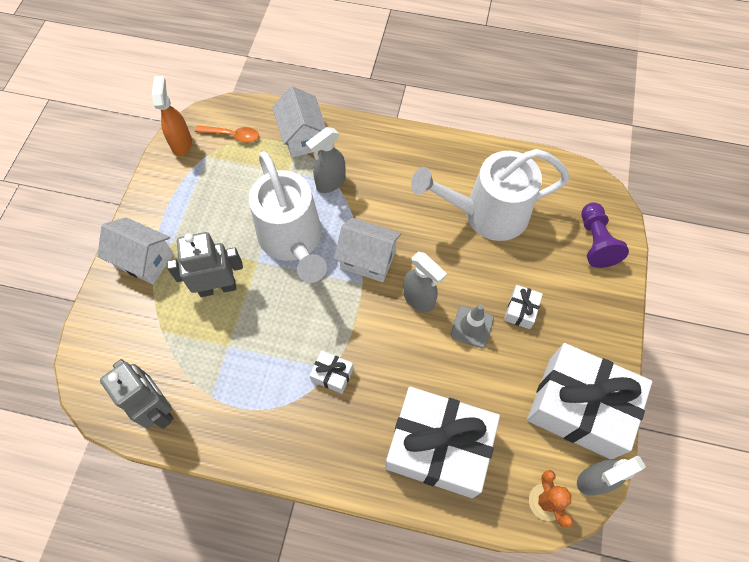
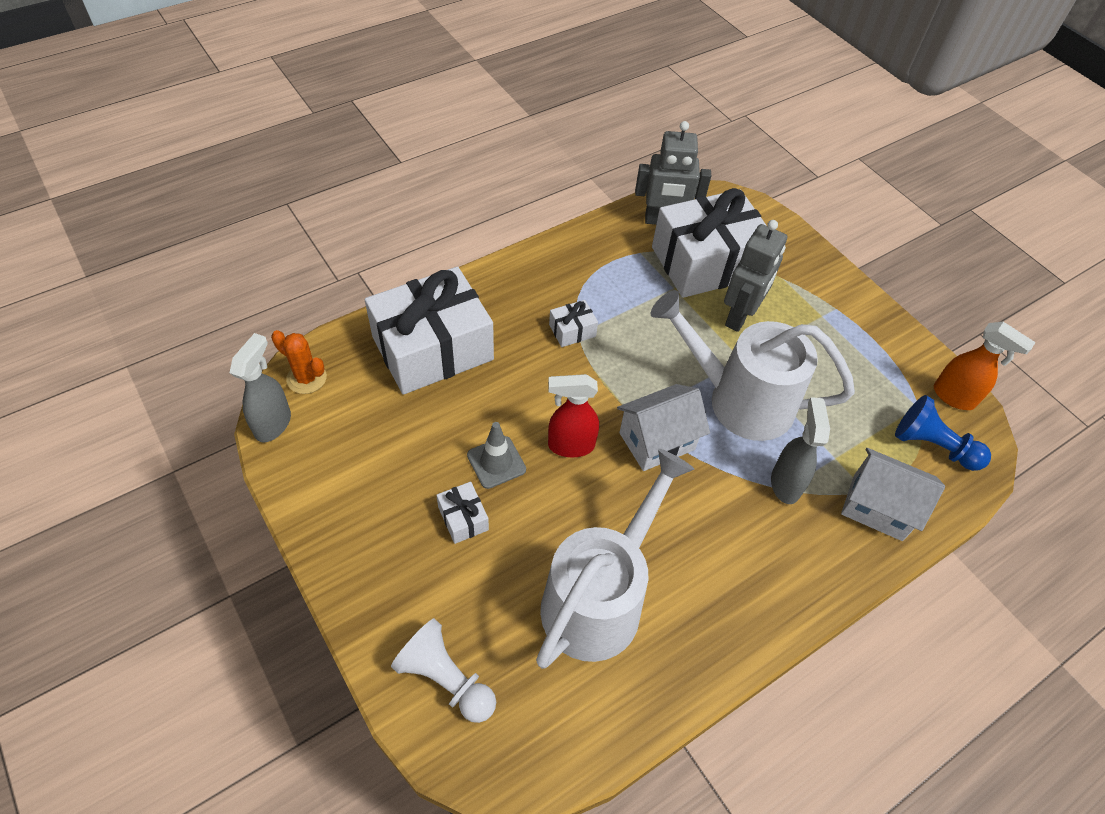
camera: 130 degrees right, 10 degrees down
(144, 260) = (819, 289): white house -> none
(232, 135) = (932, 446): orange spoon -> blue pawn
(419, 299) = (570, 445): grey spray bottle -> red spray bottle
(579, 407) = (330, 473): white gift -> white gift (706, 262)
(595, 242) = (446, 679): purple pawn -> white pawn

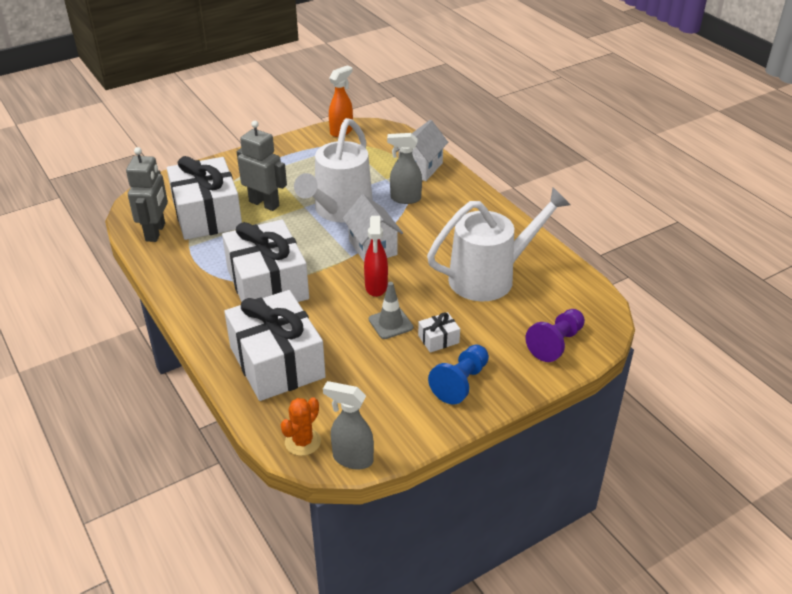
camera: 85 degrees left, 15 degrees down
(446, 679) = (556, 343): white pawn -> purple pawn
(572, 330) = (267, 284): white gift -> white gift, size x2.50
(600, 597) = (491, 277): white watering can -> white watering can turned 120 degrees clockwise
(932, 446) = (377, 144): blue pawn -> blue pawn (460, 383)

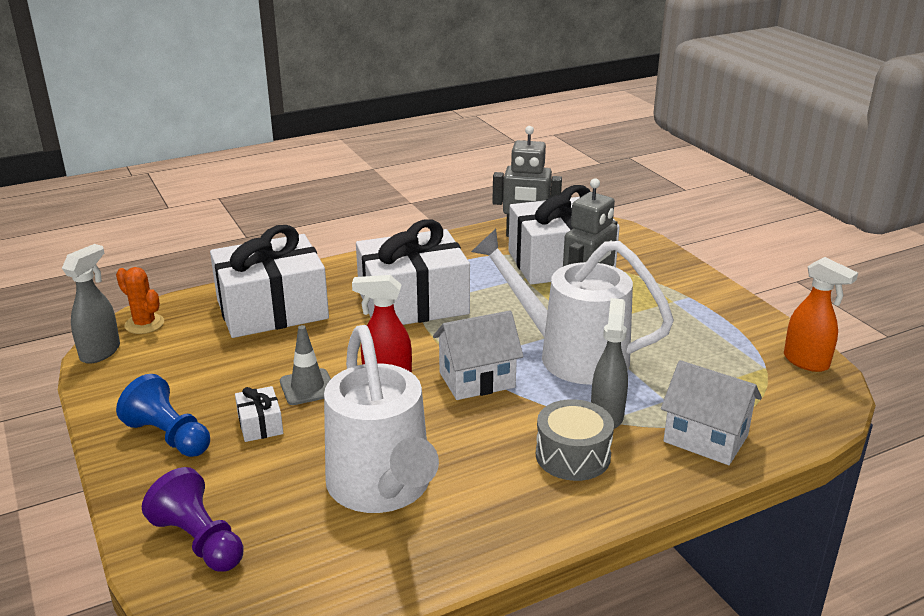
camera: 95 degrees right, 10 degrees down
(444, 210) = (573, 455): none -> grey drum

